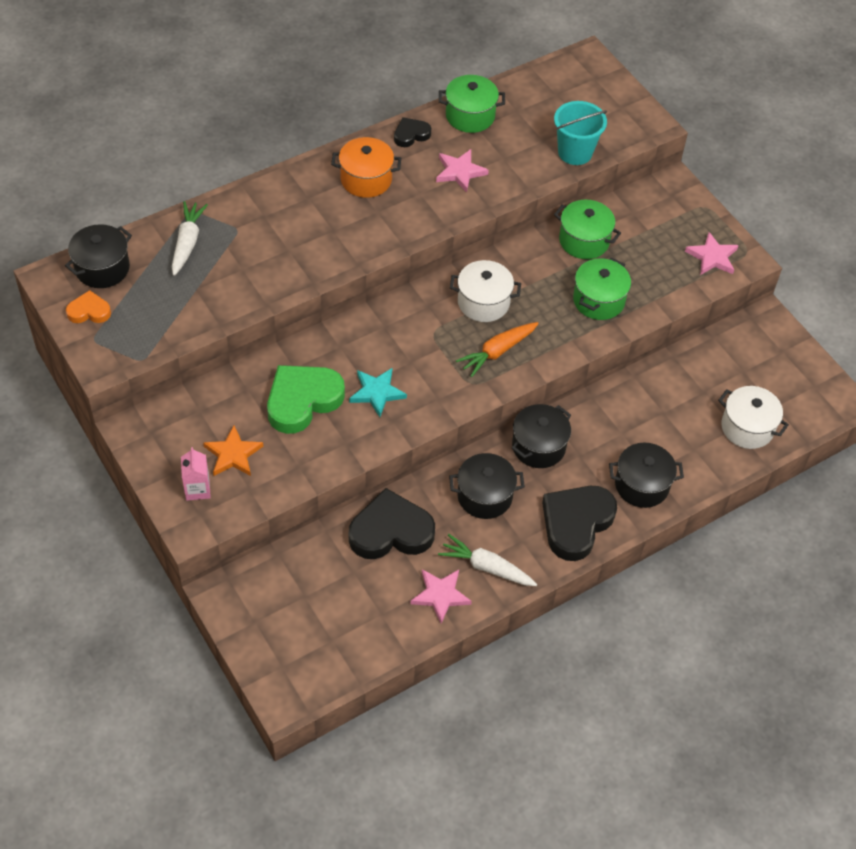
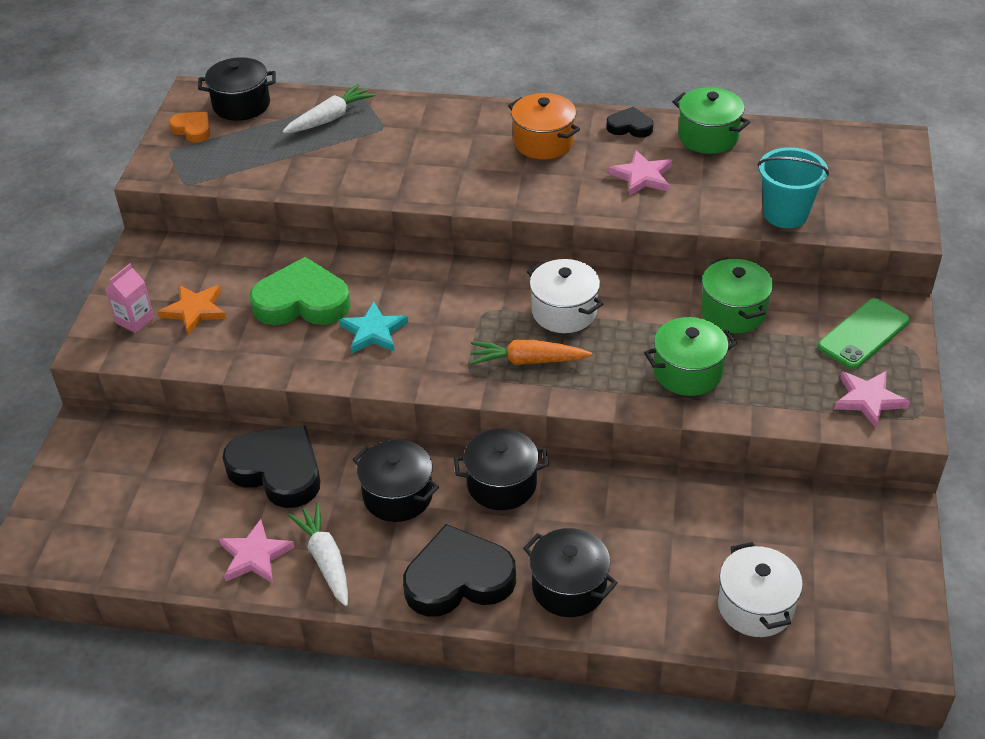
camera: 45 degrees right, 10 degrees down
(670, 212) = (863, 334): none -> green phone

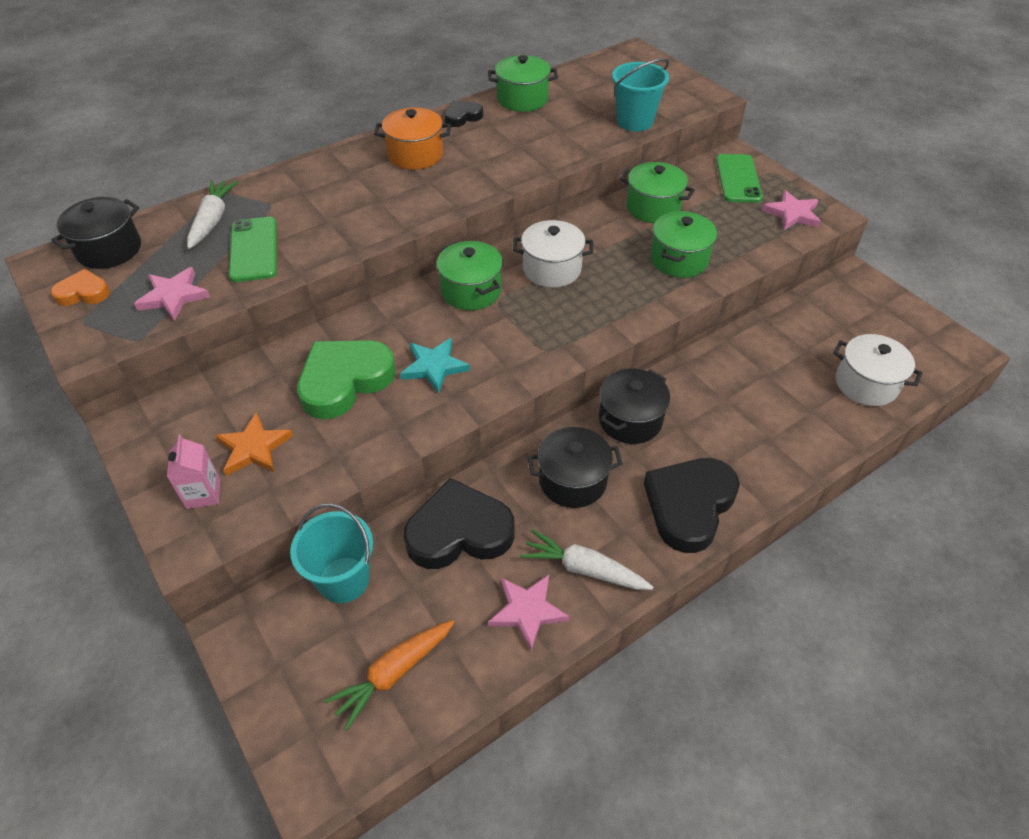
camera: 45 degrees left, 5 degrees up
(173, 446) = (343, 580): none -> turquoise bucket
(329, 158) = (254, 249): none -> green phone
(476, 290) = (471, 291): none -> green pot
(528, 361) = (573, 316): orange carrot -> orange carrot (393, 673)
(569, 587) = (759, 455): black pot -> none
(642, 177) = (515, 143): pink star -> pink star (173, 296)

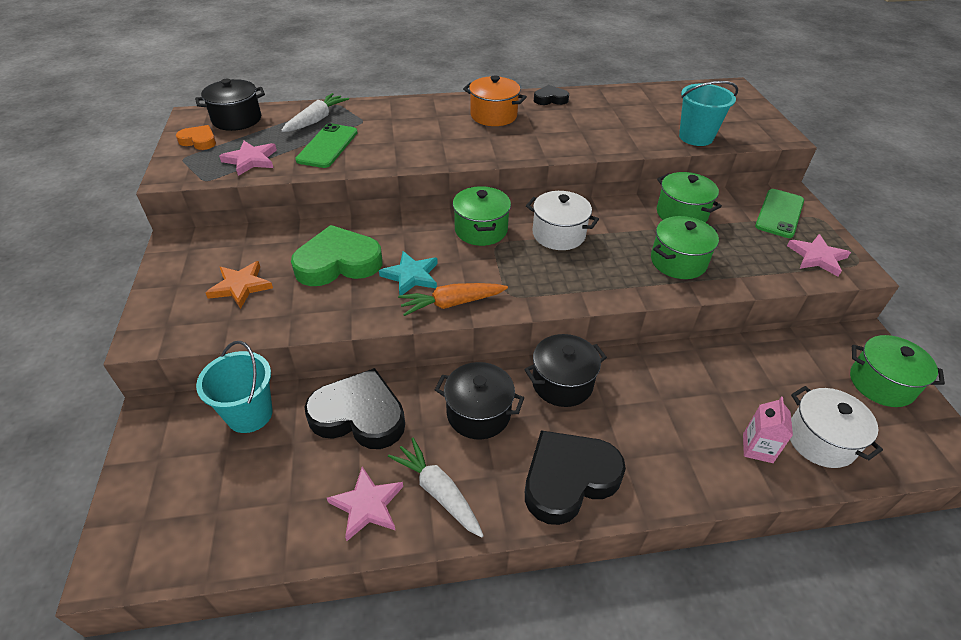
camera: 25 degrees right, 5 degrees down
(203, 493) = (184, 305): pink carton -> pink carton (757, 448)
(393, 673) = (231, 505): orange carrot -> orange carrot (451, 303)
(522, 99) = (608, 98): green pot -> green pot (881, 384)

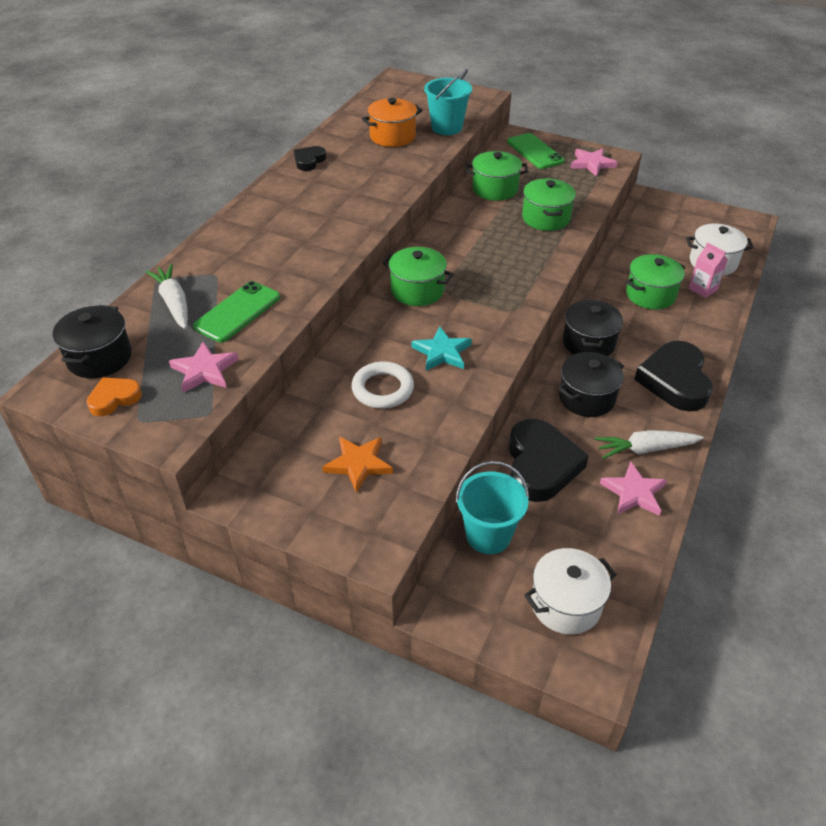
camera: 55 degrees left, 0 degrees up
(327, 146) = (237, 312): green phone -> green phone turned 75 degrees clockwise
(338, 263) = (382, 389): green heart -> white ring
(359, 415) = (540, 465): black heart -> black heart turned 135 degrees clockwise
(451, 303) = (497, 344): orange carrot -> none
(493, 115) = (300, 200): orange pot -> orange pot (392, 136)
(558, 234) = (463, 255): white pot -> white pot (566, 604)
(881, 384) = (688, 215): green pot -> green pot (650, 295)

